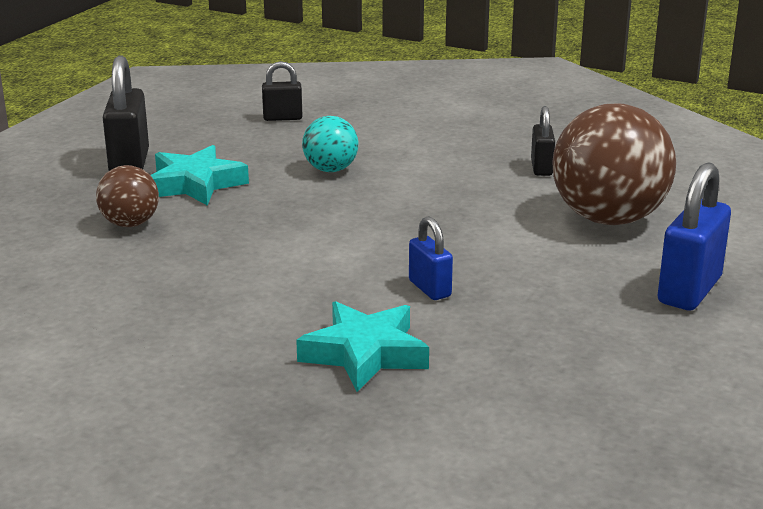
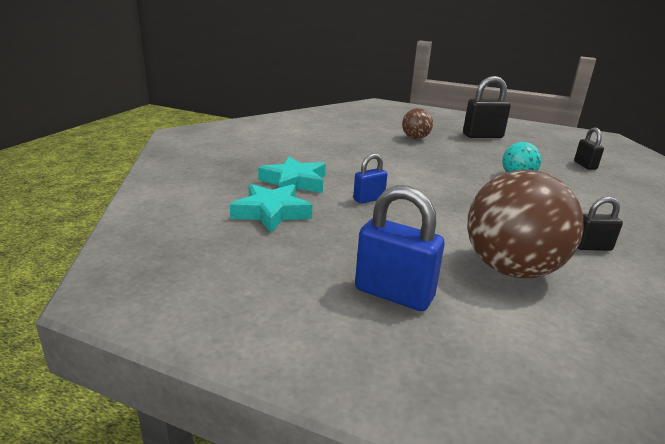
camera: 85 degrees right, 0 degrees up
(195, 184) = (469, 148): turquoise star -> turquoise star (271, 212)

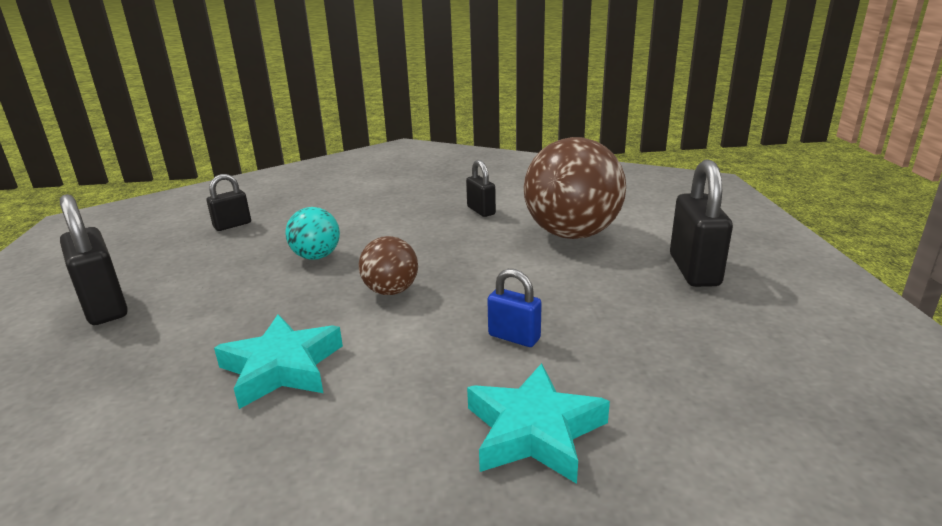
camera: 115 degrees left, 0 degrees up
(271, 212) = (666, 402): turquoise star -> turquoise star (282, 368)
(394, 294) = (694, 270): blue padlock -> black padlock
(415, 138) = (151, 371): brown ball -> brown ball (391, 291)

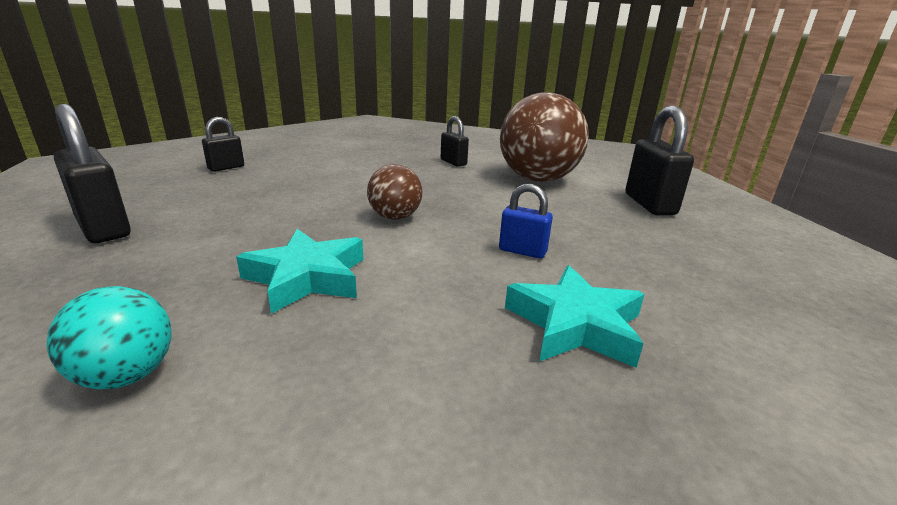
camera: 10 degrees left, 0 degrees up
(316, 256) = (315, 191): turquoise ball -> turquoise ball (127, 375)

